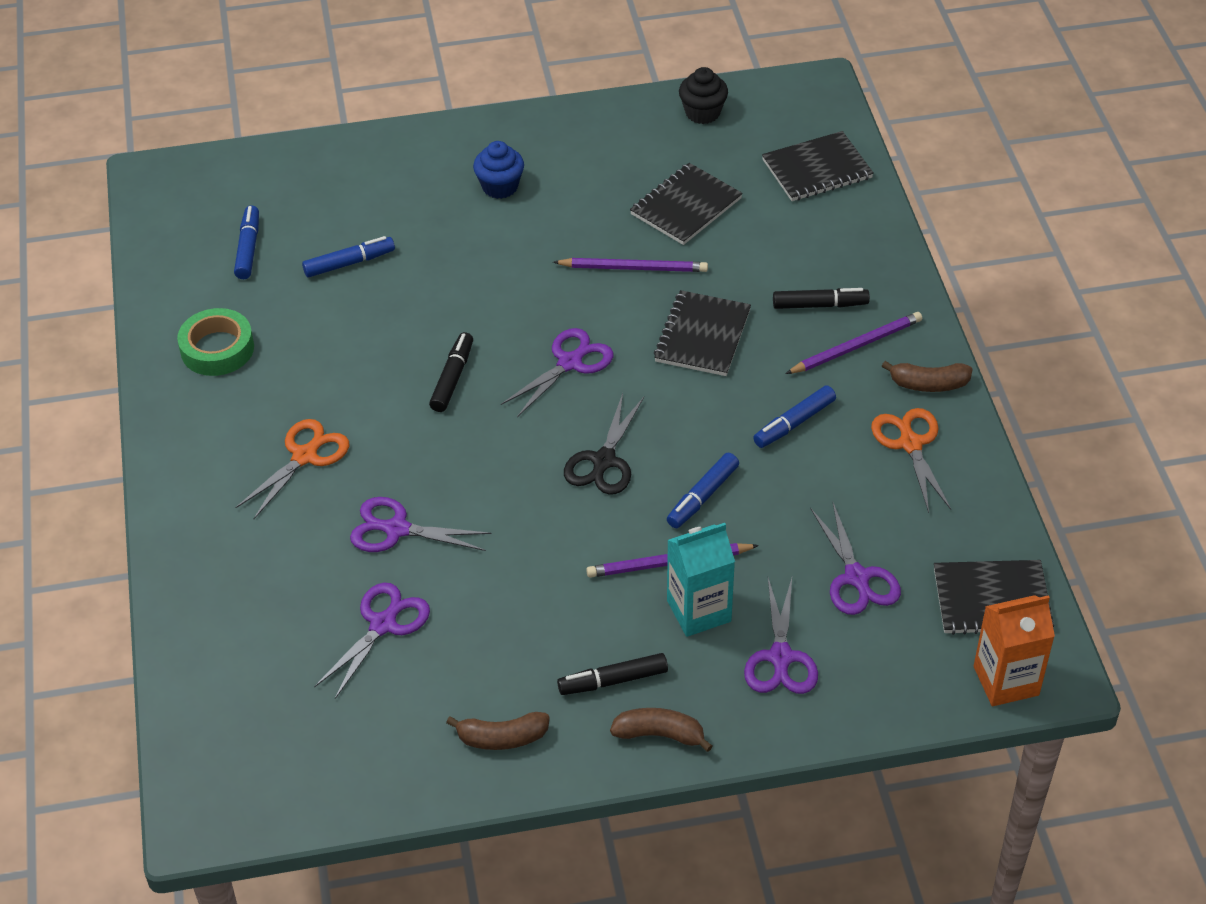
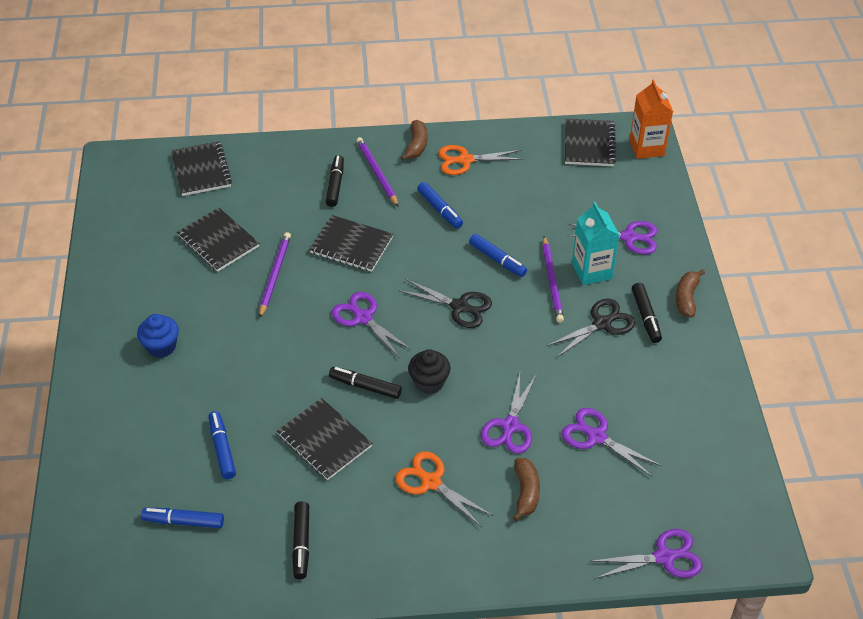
camera: 85 degrees left, 0 degrees up
(217, 349) = (301, 544): green tape -> black marker
(365, 350) = (324, 440): none -> black notebook
(502, 738) = (691, 375): brown banana -> brown banana (526, 492)
(592, 626) = (602, 324): none -> black scissors
(702, 113) = (118, 222): black cupcake -> black cupcake (429, 382)
(856, 577) = (569, 197): purple scissors -> purple scissors (664, 557)

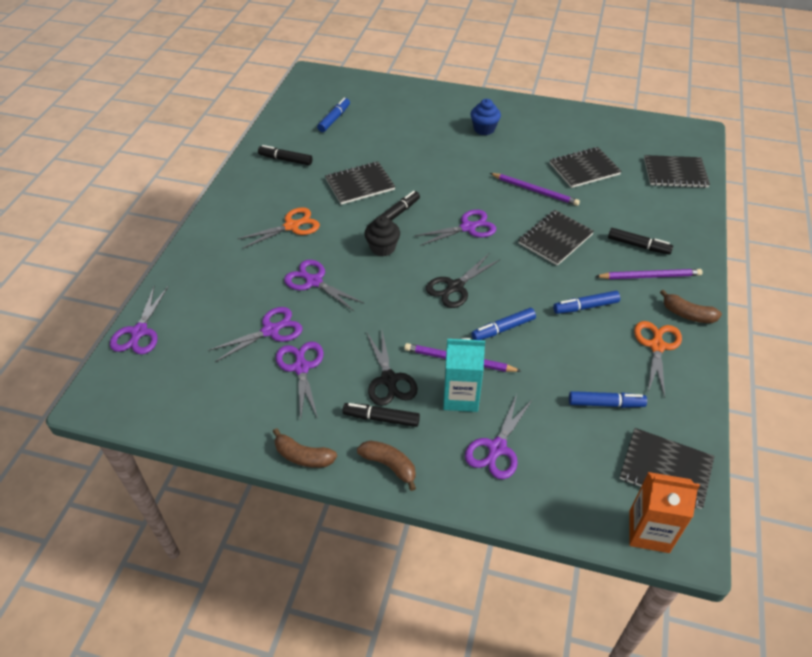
camera: 110 degrees right, 0 degrees up
(222, 449) = (380, 141): blue marker -> blue marker (606, 404)
(526, 492) = (249, 272): brown banana -> brown banana (303, 456)
(626, 393) = (301, 367): none -> purple scissors

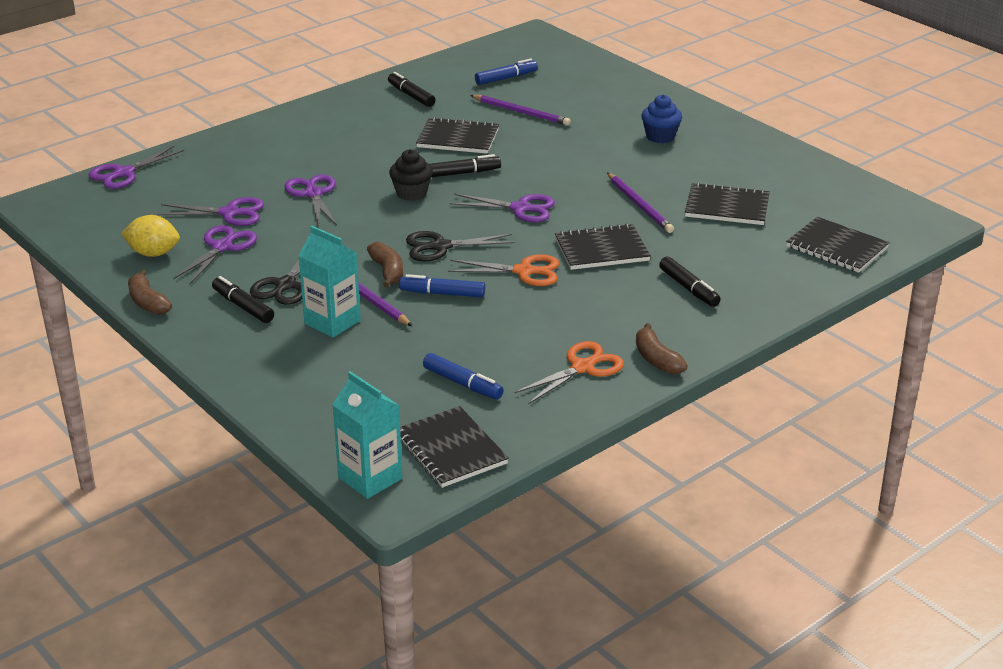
camera: 35 degrees right, 15 degrees down
(253, 403) = (153, 253): none -> yellow lemon
(292, 226) = (348, 147): orange scissors -> orange scissors (524, 271)
(389, 465) = (208, 338): brown banana -> brown banana (387, 271)
(497, 448) = (315, 367): purple scissors -> none
(585, 307) = (552, 311): blue marker -> none
(649, 531) = (370, 478): orange carton -> turquoise carton
(650, 276) = (662, 316): purple pencil -> purple pencil (521, 112)

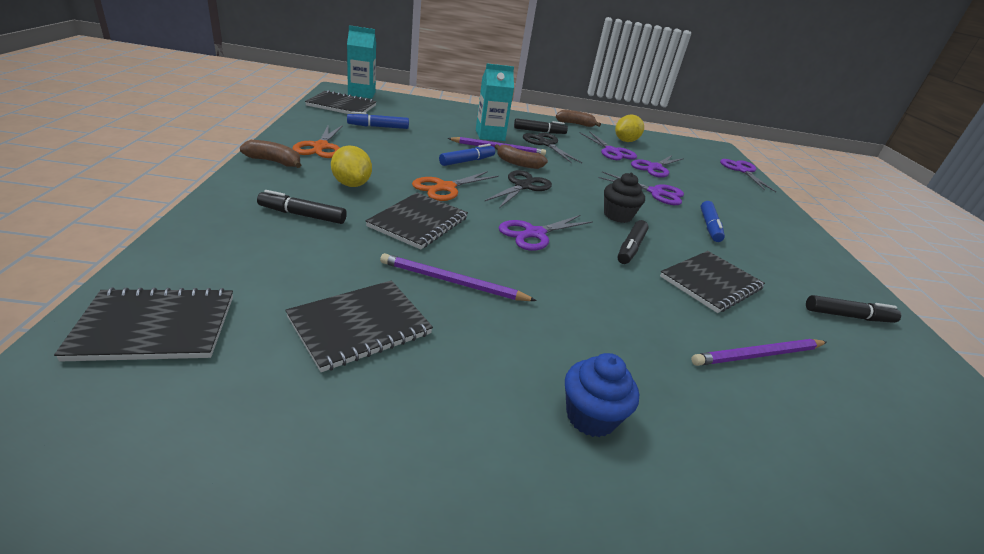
camera: 125 degrees right, 0 degrees up
(506, 78) = (894, 413): blue marker -> blue marker (709, 226)
(610, 305) = (351, 184): none -> yellow lemon

